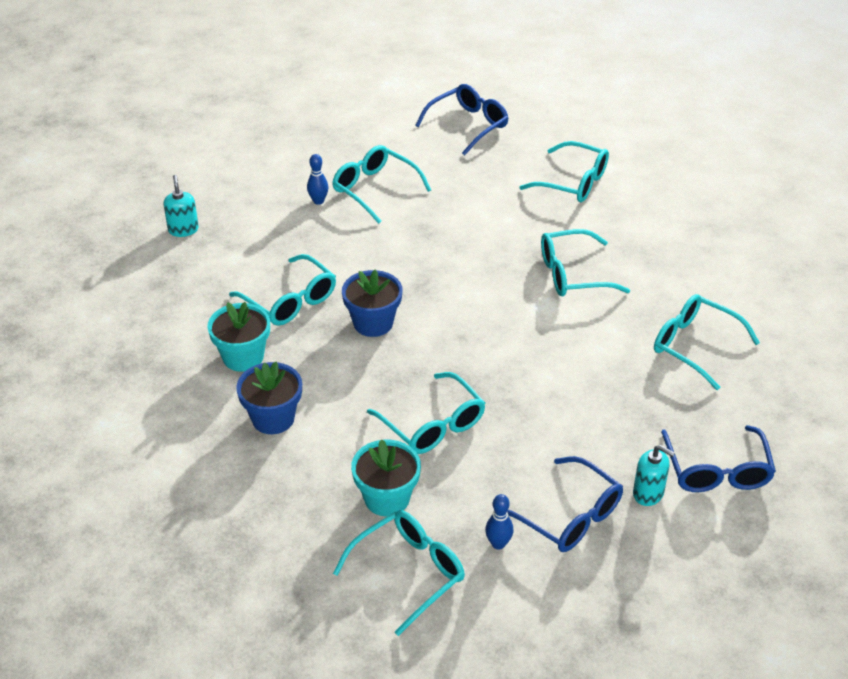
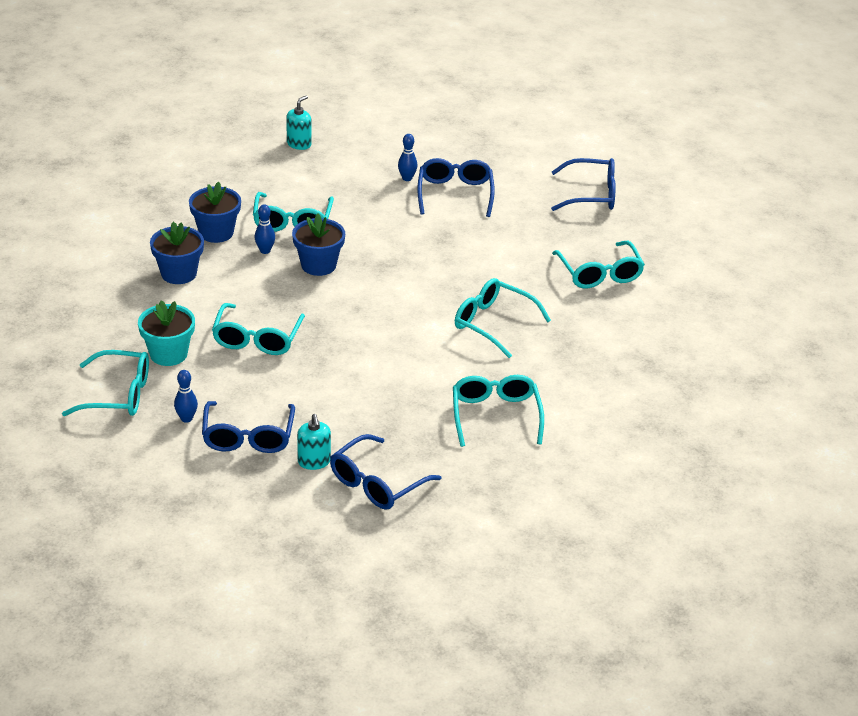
camera: 45 degrees right, 5 degrees down
(243, 357) = (216, 232): turquoise flower pot -> blue flower pot
(310, 342) = (265, 251): none -> blue bowling pin
(374, 189) = (455, 194): turquoise glasses -> blue glasses

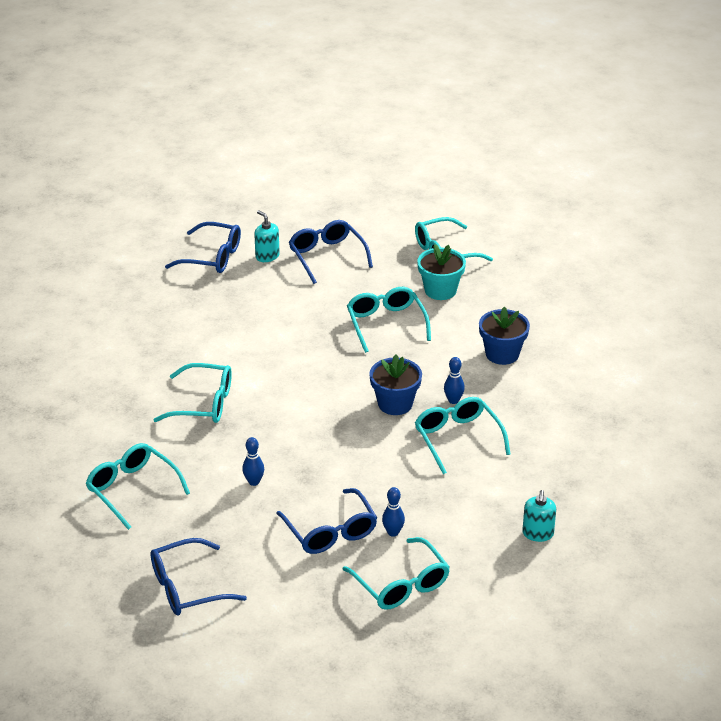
camera: 155 degrees right, 0 degrees up
(186, 418) = (381, 253): blue bowling pin -> blue bowling pin (254, 482)
(216, 232) = (512, 402): blue flower pot -> none
(377, 483) = (212, 257): blue glasses -> blue glasses turned 90 degrees clockwise
(495, 415) = (156, 329): turquoise glasses -> turquoise glasses (401, 584)

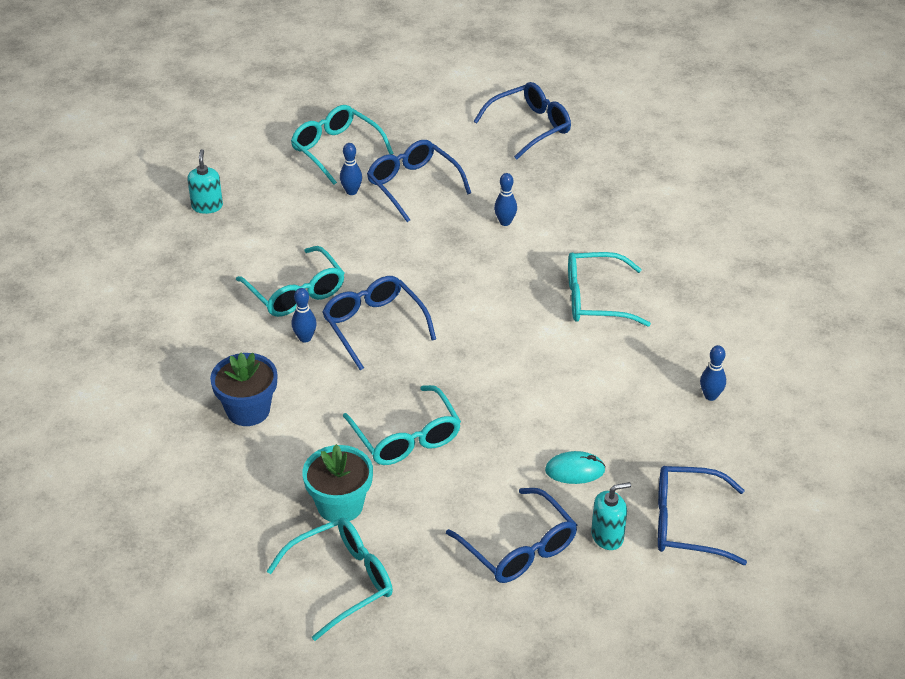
camera: 170 degrees right, 5 degrees up
(132, 489) = (625, 201): turquoise glasses -> none
(152, 325) = (710, 396): none -> blue bowling pin
(267, 256) = (607, 536): turquoise soap dispenser -> turquoise soap dispenser turned 60 degrees counterclockwise
(273, 292) = (575, 470): none -> turquoise mouse
(395, 404) = (374, 326): blue flower pot -> blue glasses

